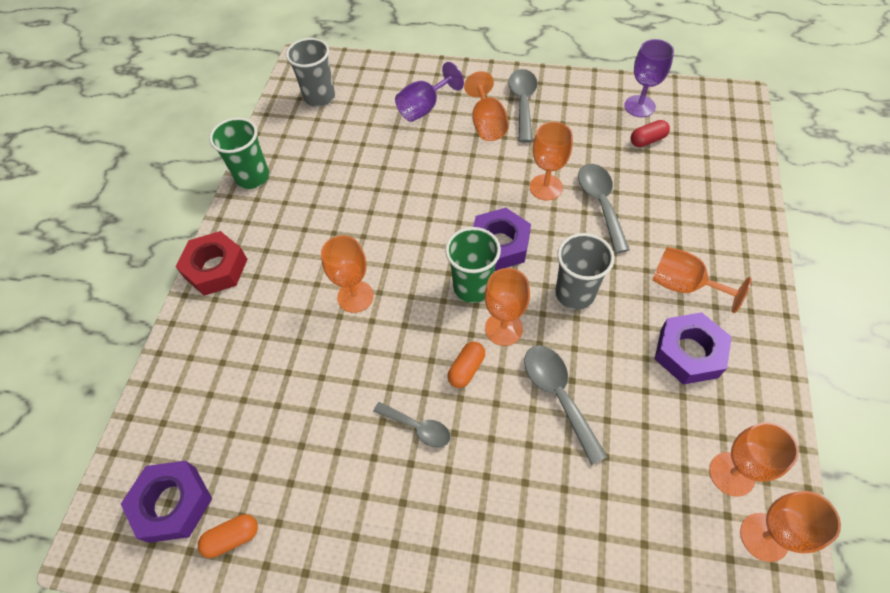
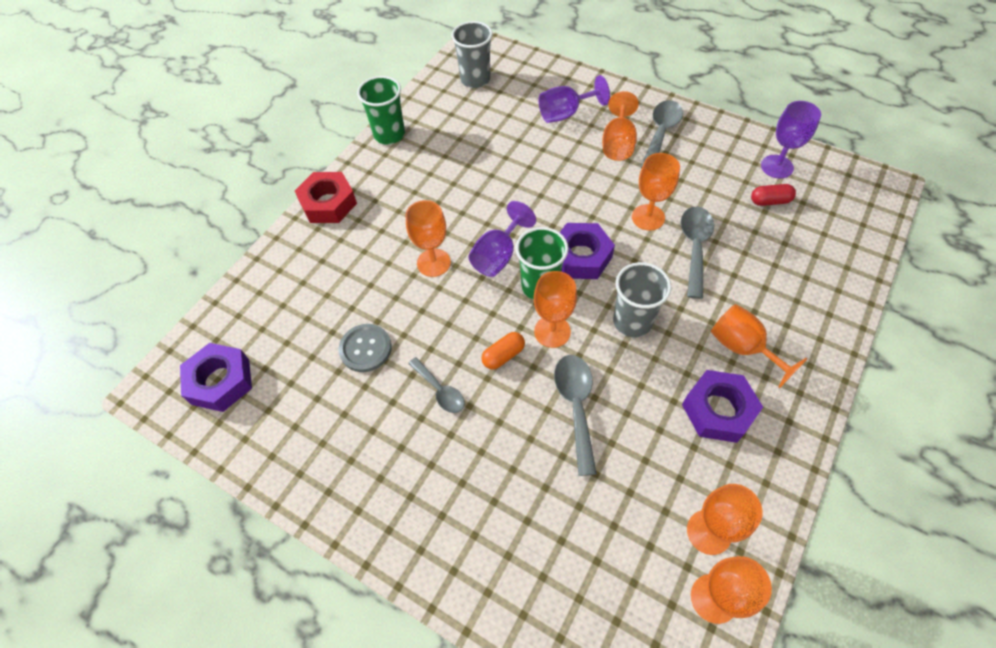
camera: 20 degrees right, 0 degrees up
(232, 538) = (255, 425): orange capsule -> none
(321, 411) = (365, 349): none -> grey button
(418, 269) = (498, 256): none -> purple goblet

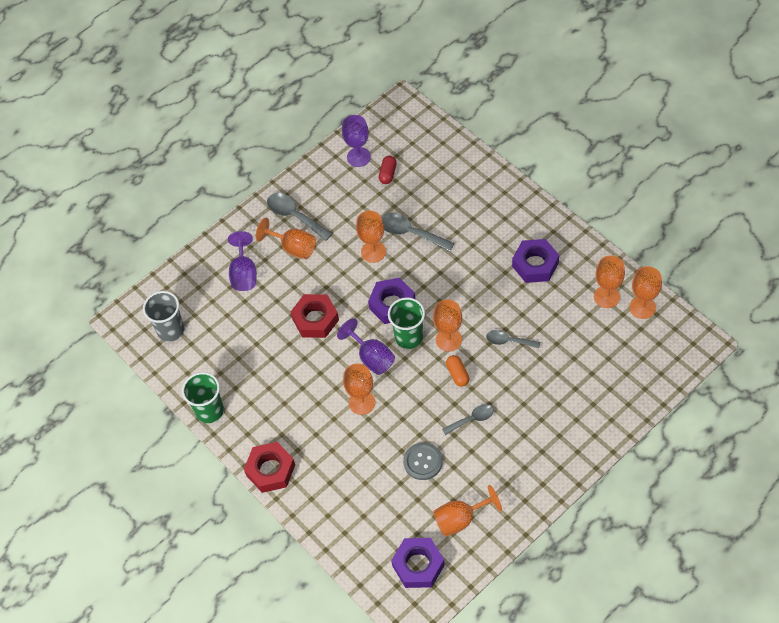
camera: 70 degrees left, 0 degrees up
(531, 189) = (315, 319): none -> red nut
(576, 406) = (508, 341): grey spoon -> grey spoon, size x0.64
(632, 321) = (457, 290): grey cup -> none
(742, 348) = (497, 235): orange goblet -> orange goblet (460, 519)

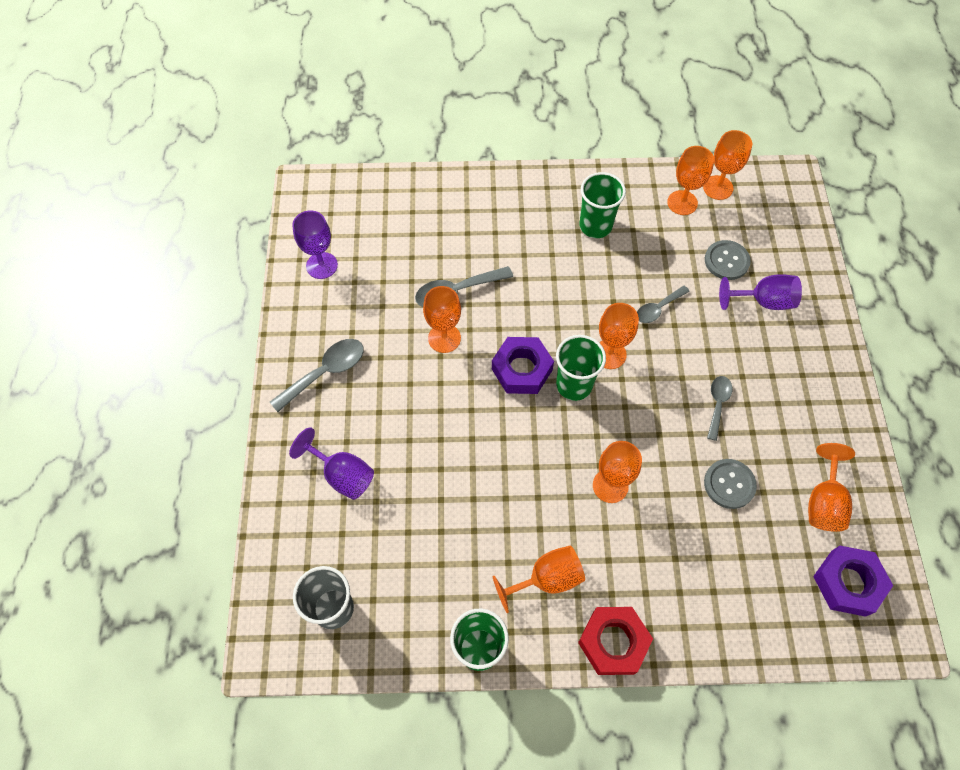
camera: 55 degrees left, 5 degrees up
(293, 248) = (361, 403): orange goblet -> orange goblet (546, 579)
(295, 216) = (325, 372): grey spoon -> grey spoon turned 150 degrees clockwise
(315, 319) = (469, 451): red nut -> none
(371, 357) = (565, 435): purple goblet -> purple goblet (763, 301)
(388, 174) = (369, 257): red capsule -> none
(457, 374) = (655, 377): orange capsule -> none
(535, 264) = (595, 226): purple nut -> green cup
(586, 352) = (726, 261): none -> grey button

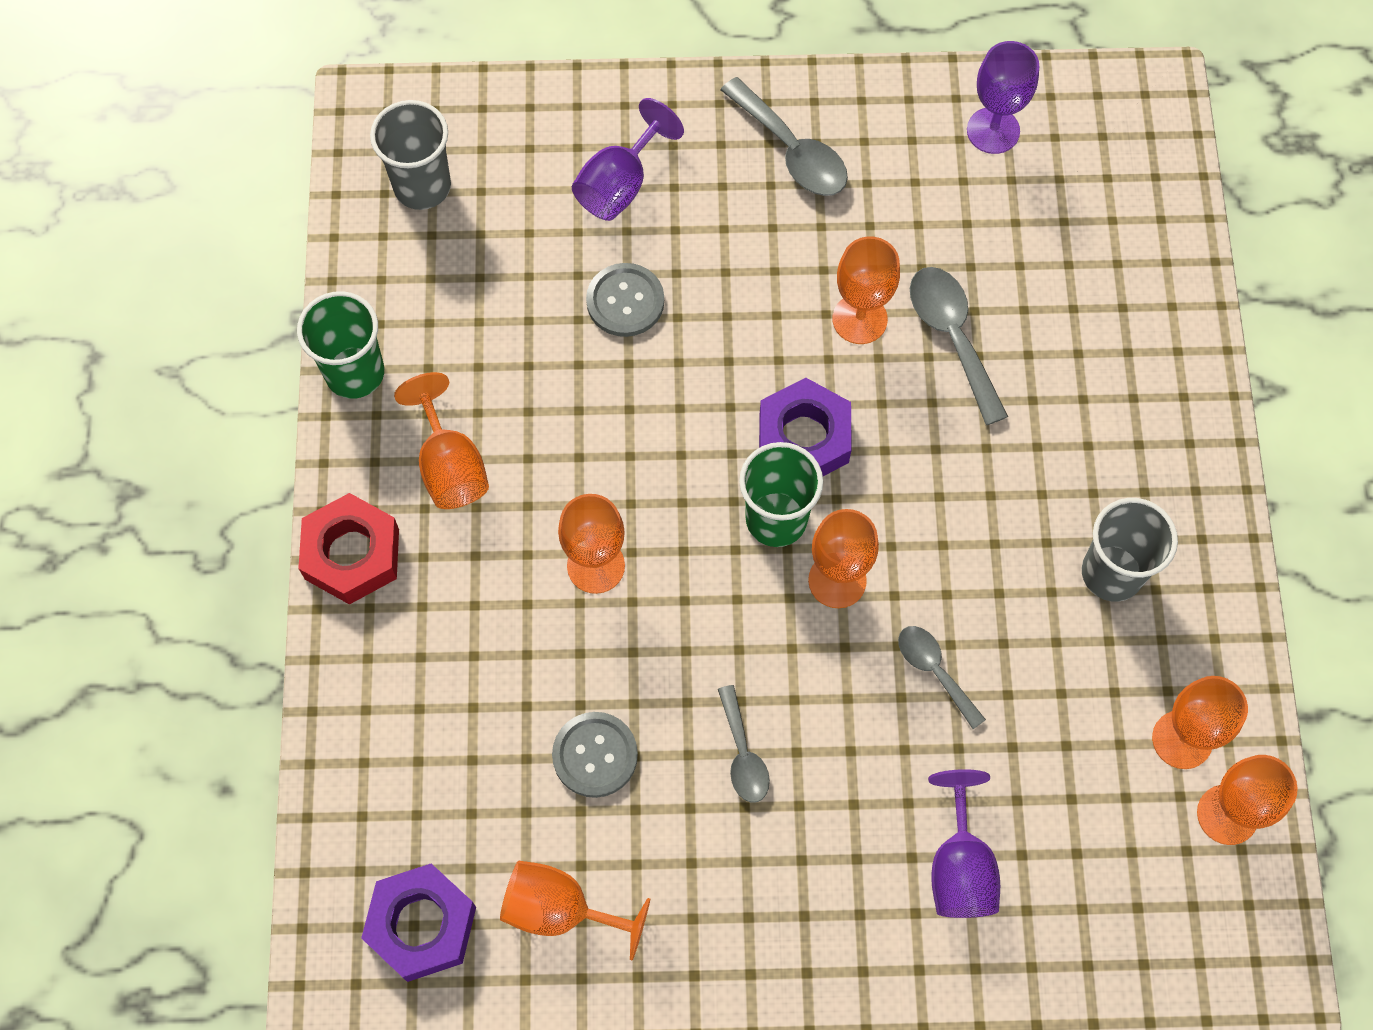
camera: 90 degrees right, 5 degrees up
(595, 226) = (1112, 573): green cup -> grey cup
(717, 404) = (743, 754): grey spoon -> grey spoon turned 60 degrees clockwise
(726, 261) = (1048, 809): grey button -> grey button (625, 301)

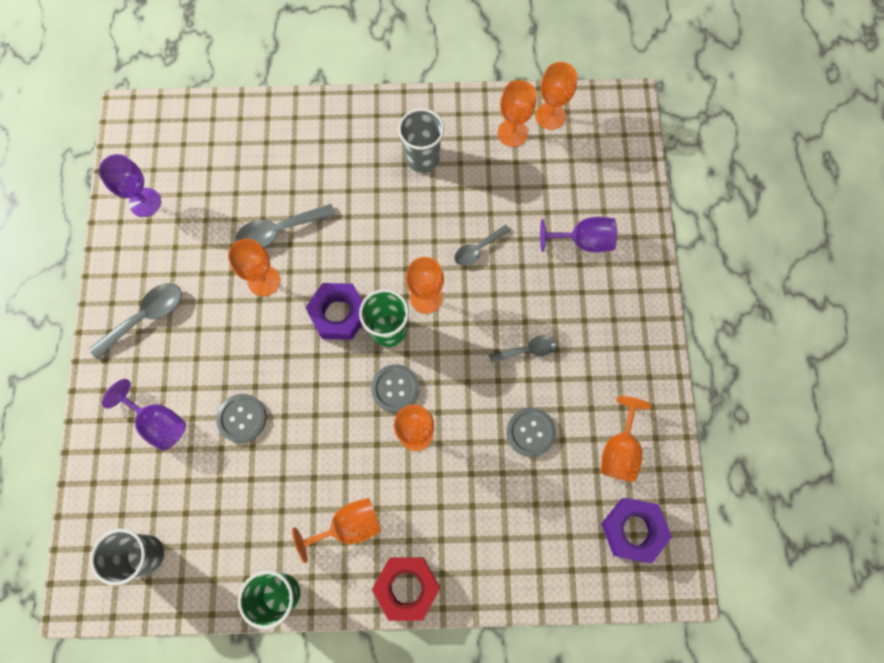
camera: 90 degrees left, 5 degrees up
(673, 532) = (395, 388): none -> grey button

